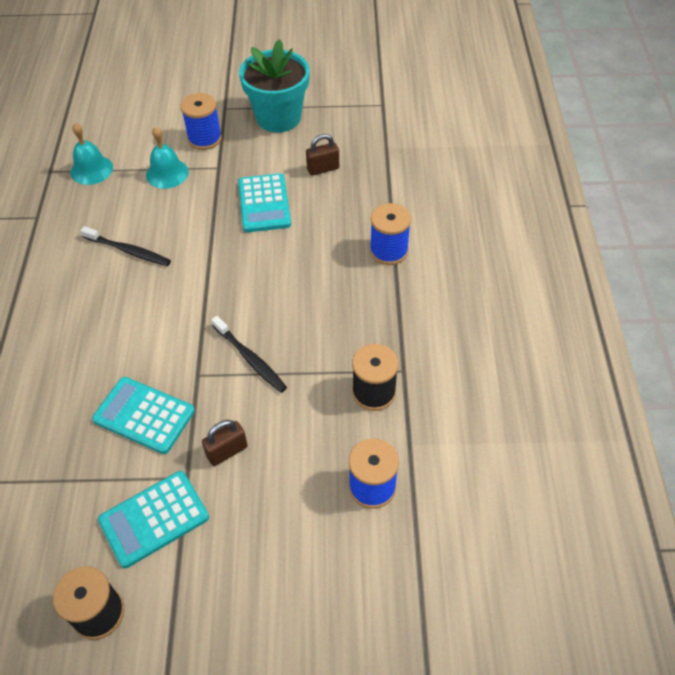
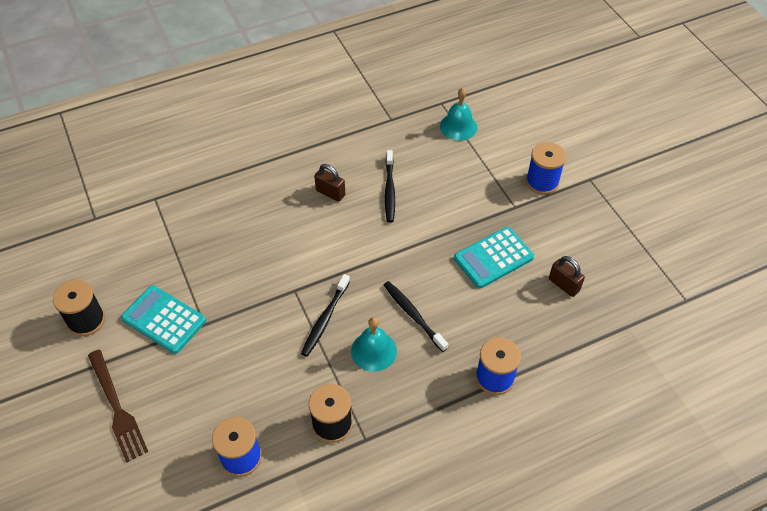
camera: 65 degrees right, 0 degrees up
(144, 415) = (244, 273): turquoise calculator -> none
(167, 173) = (485, 175): turquoise bell -> turquoise bell (374, 351)
(227, 451) = (234, 340): brown padlock -> brown padlock (330, 193)
(247, 604) = (117, 408): none -> brown fork
(278, 117) = (606, 223): turquoise flower pot -> none
(289, 285) = (413, 315): none -> black toothbrush

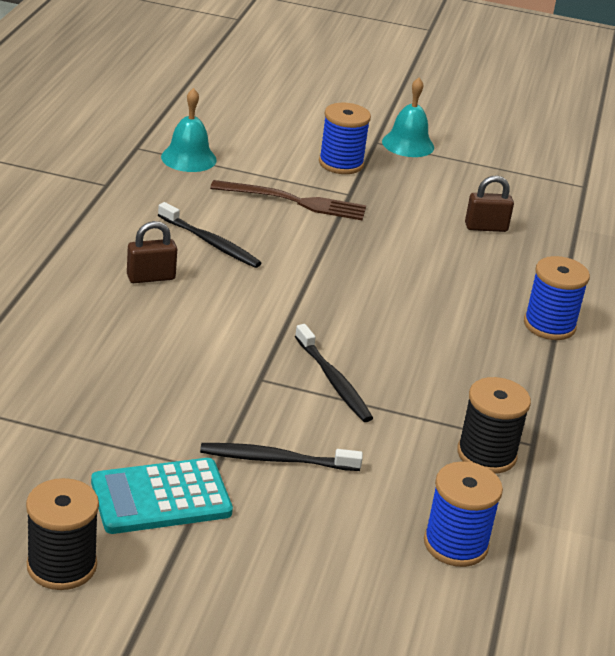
camera: 55 degrees left, 20 degrees down
(117, 408) = (253, 611): brown fork -> brown fork (294, 201)
(374, 351) = (421, 374): turquoise bell -> turquoise bell (408, 144)
(413, 315) = (406, 325): black toothbrush -> black toothbrush (275, 459)
(493, 258) = (398, 241): turquoise calculator -> none

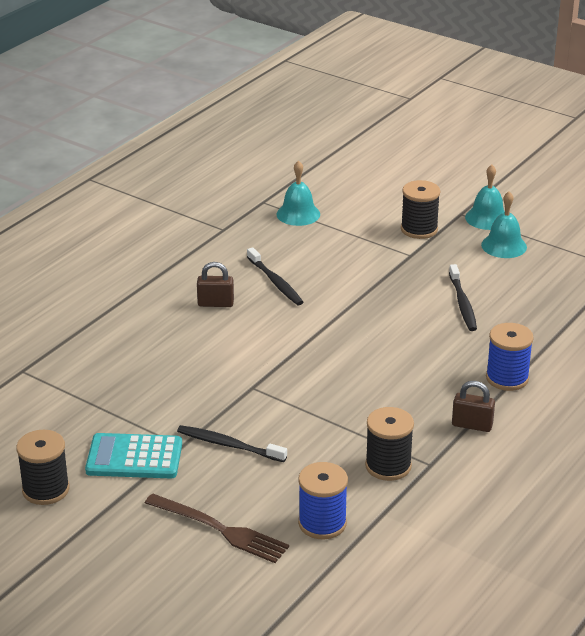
camera: 25 degrees right, 0 degrees up
(294, 201) = (361, 257): brown fork -> brown fork (220, 529)
(333, 381) = (305, 396): black toothbrush -> black toothbrush (462, 303)
(341, 163) = (419, 229): blue spool -> black spool
(446, 173) = (504, 246): none -> turquoise bell
(486, 227) = (507, 294): brown padlock -> brown padlock (472, 425)

